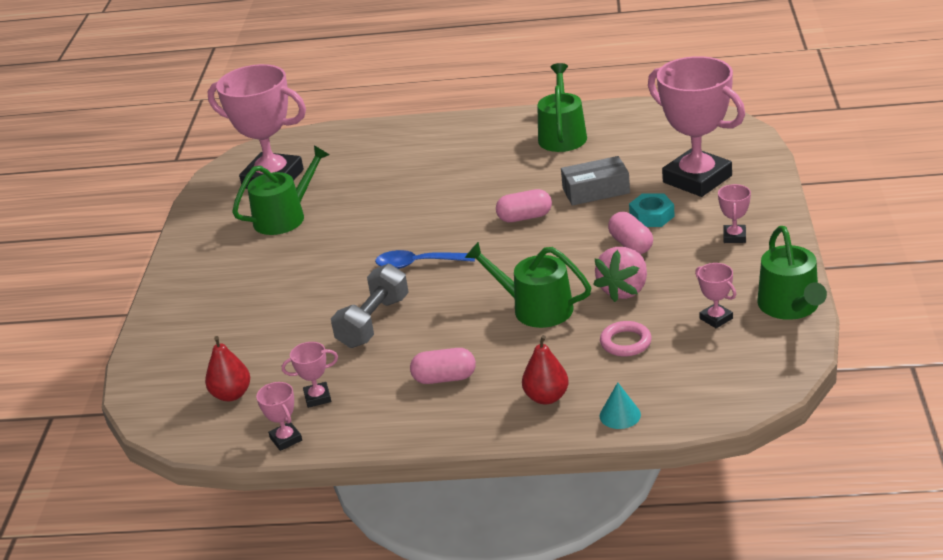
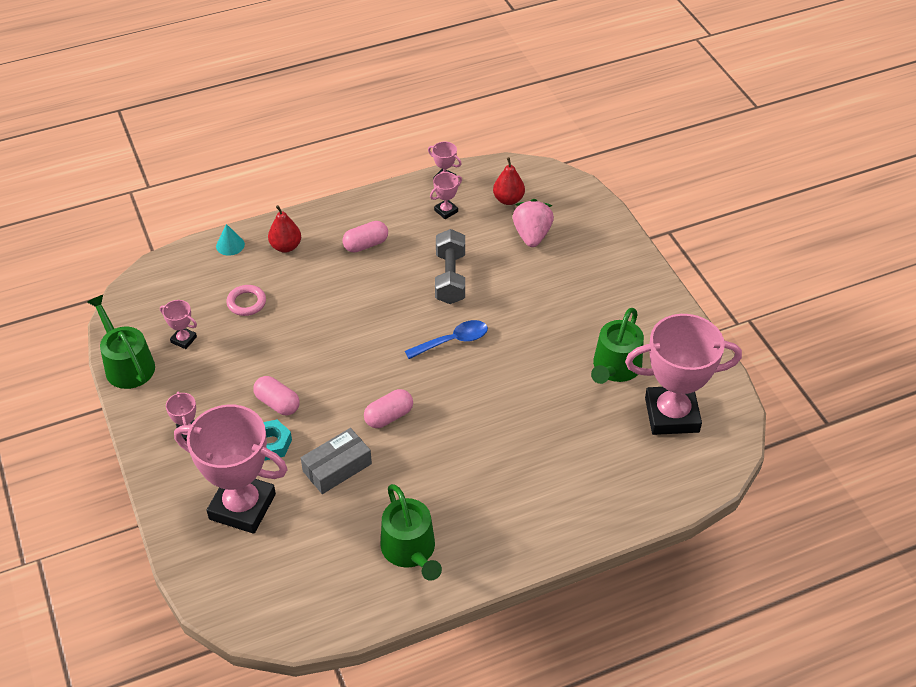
camera: 150 degrees right, 15 degrees up
(535, 308) = (330, 318): green watering can -> none
(624, 290) = (265, 352): pink strawberry -> pink strawberry (532, 235)

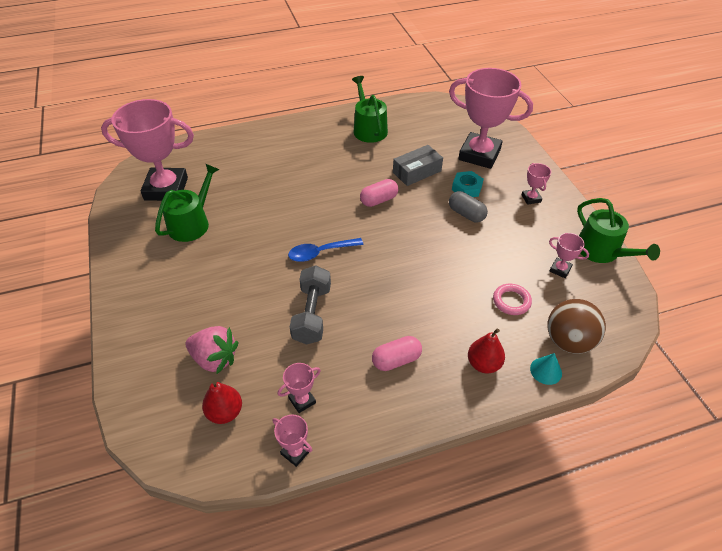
camera: 175 degrees left, 0 degrees up
(200, 270) = (568, 341): none -> brown ball
(277, 403) = (466, 214): pink capsule -> grey capsule
(532, 235) = (215, 359): pink strawberry -> pink strawberry turned 75 degrees counterclockwise

